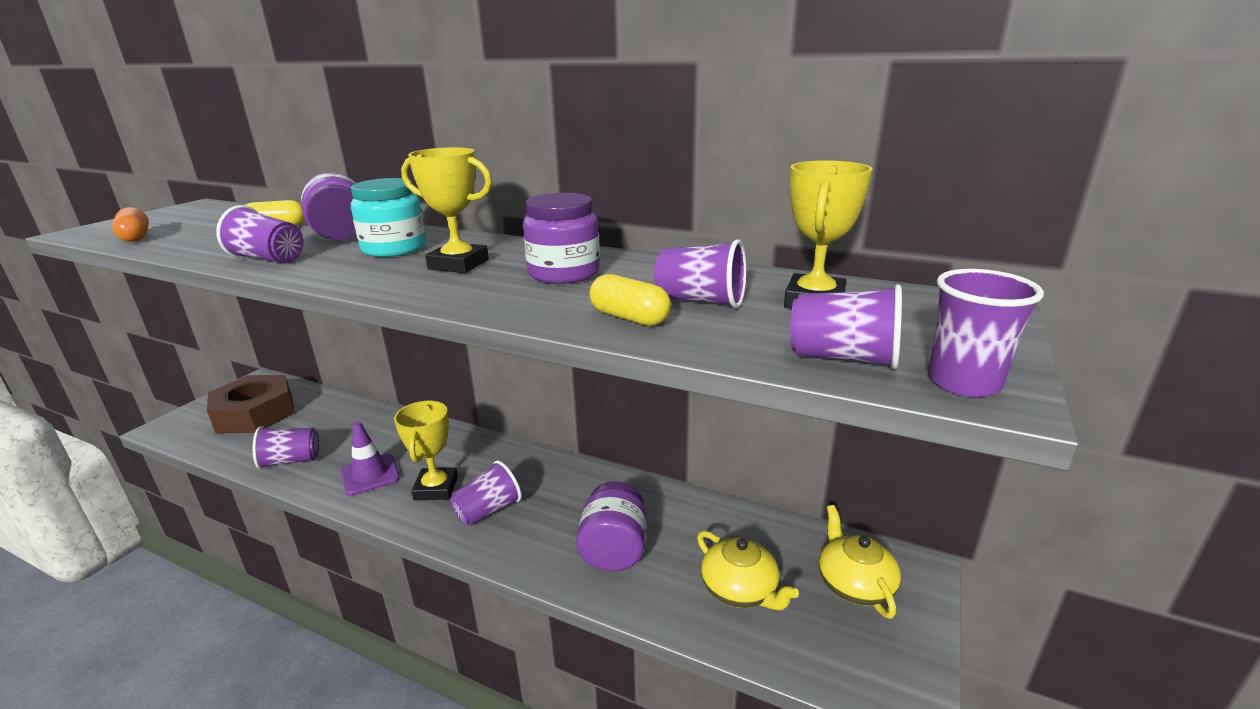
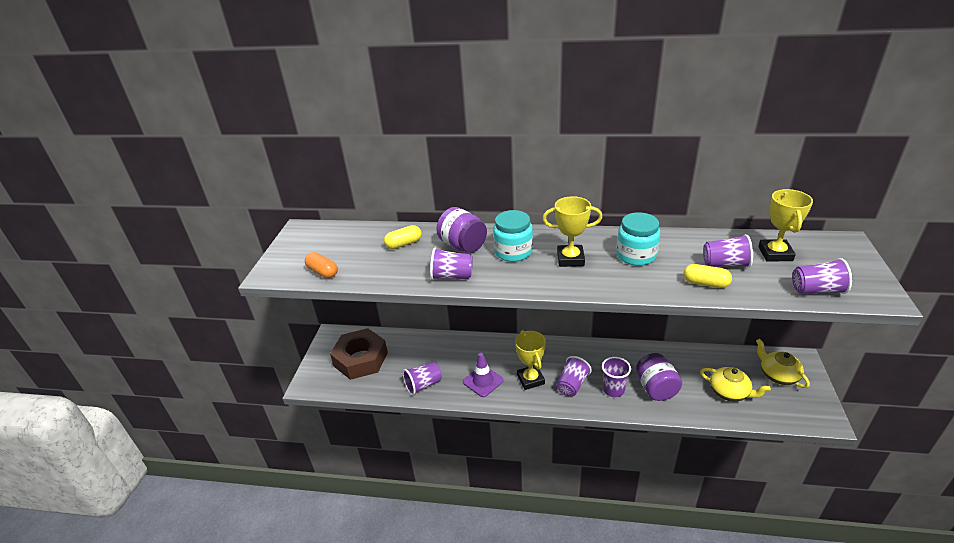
camera: 15 degrees left, 10 degrees up
(564, 273) = (636, 255): purple jar -> turquoise jar
(964, 383) = (870, 294): purple cup -> purple cup (613, 390)

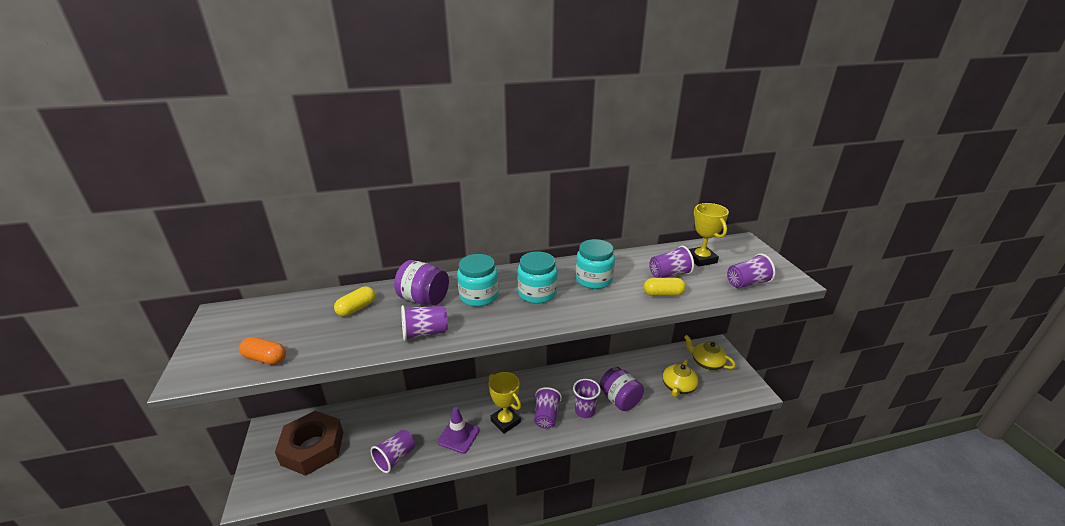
camera: 25 degrees left, 5 degrees down
(570, 259) = (537, 293): yellow trophy -> turquoise jar
(729, 392) = (678, 387): yellow teapot -> yellow teapot turned 105 degrees clockwise

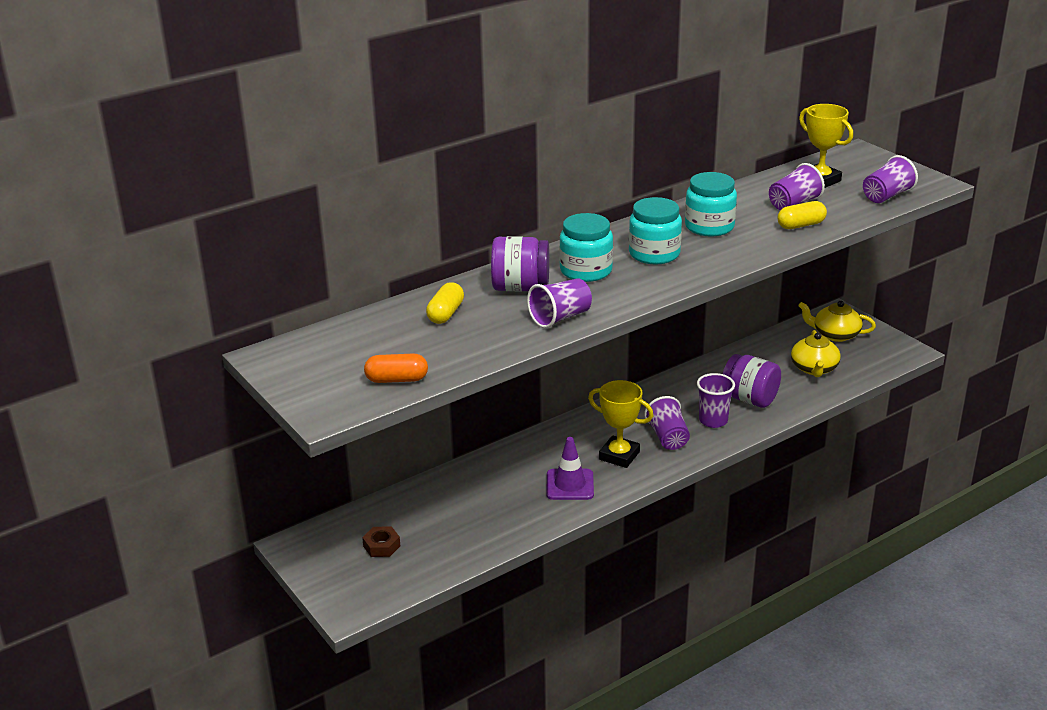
camera: 20 degrees left, 0 degrees up
(313, 448) = (381, 546): brown nut -> brown nut, size x0.41
(395, 458) = (505, 525): purple cup -> none

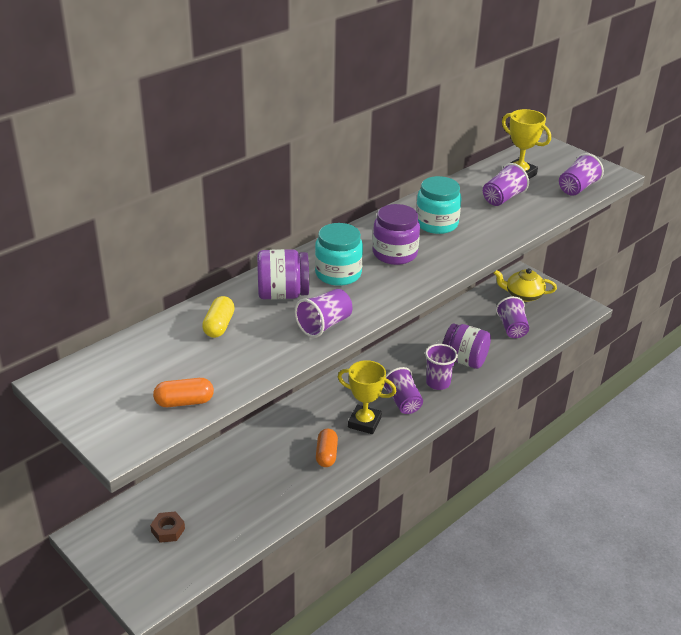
camera: 10 degrees left, 5 degrees up
(570, 485) = (326, 454): purple traffic cone -> orange capsule
(654, 254) = (395, 253): turquoise jar -> purple jar
(801, 225) = (513, 219): yellow capsule -> none
(814, 368) = (512, 328): yellow teapot -> purple cup

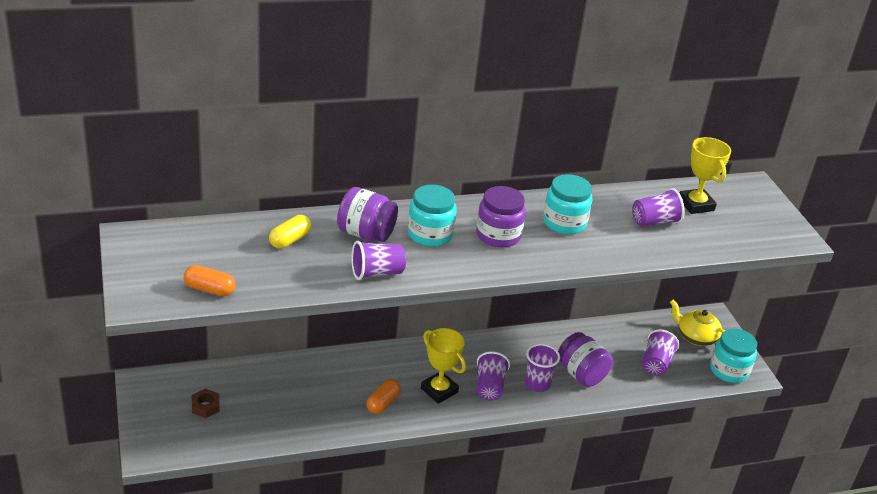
camera: 25 degrees right, 0 degrees up
(567, 312) = (729, 370): none -> turquoise jar
(577, 188) = (744, 238): purple cup -> none

